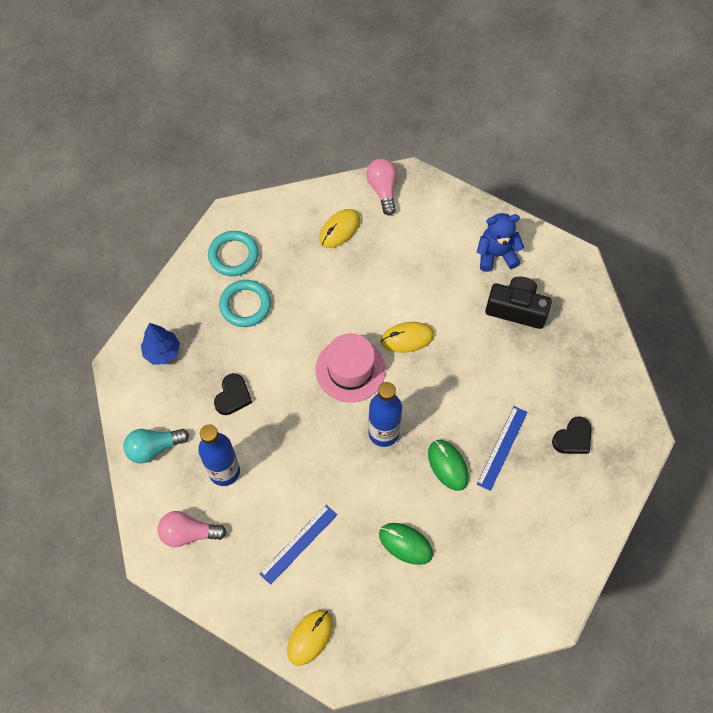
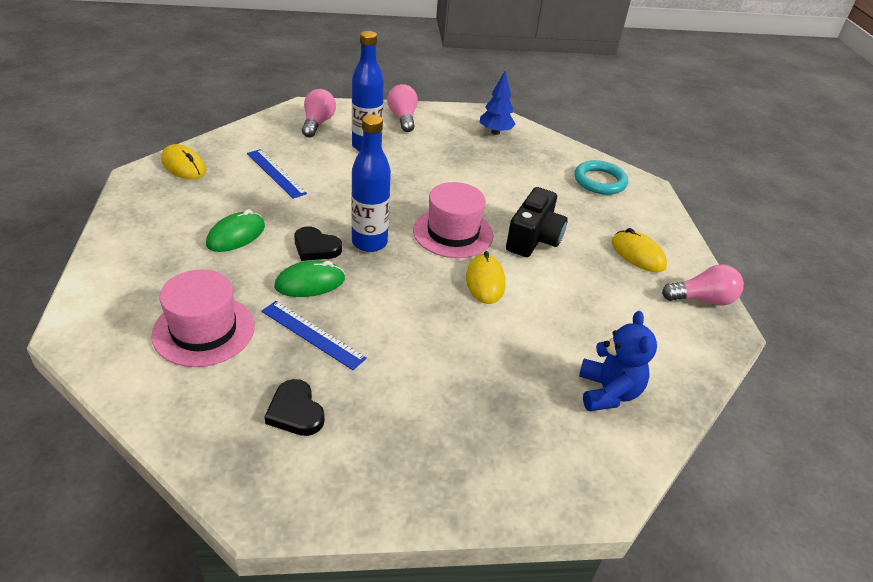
camera: 95 degrees right, 25 degrees down
(154, 448) = (403, 118): turquoise light bulb -> pink light bulb
(233, 396) = (441, 160): black heart -> black heart (316, 247)
(245, 305) = (540, 180): turquoise ring -> none
(516, 309) = (515, 395): black camera -> black camera (533, 239)
(522, 524) = (204, 330): none -> pink hat

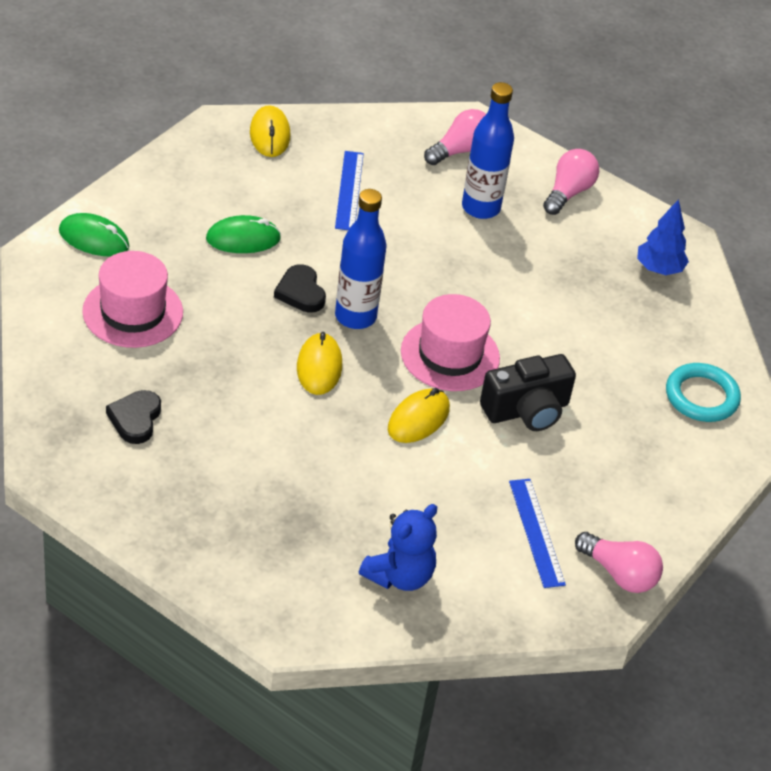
camera: 40 degrees right, 5 degrees up
(310, 283) = (258, 323): green mouse -> green mouse (94, 239)
(312, 334) = (212, 368): blue ruler -> blue ruler (536, 532)
(637, 255) = (618, 493): yellow mouse -> yellow mouse (319, 367)

